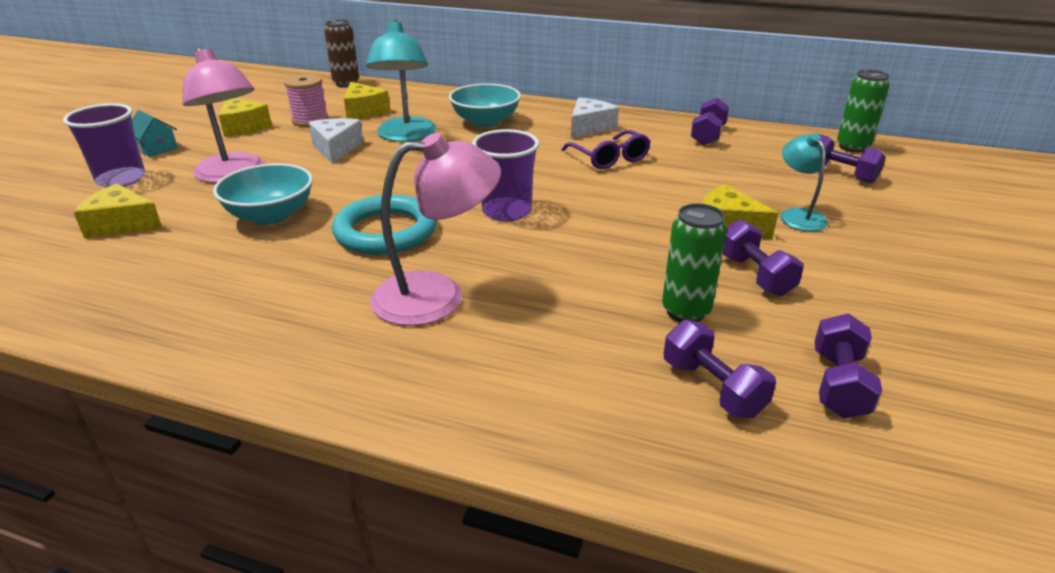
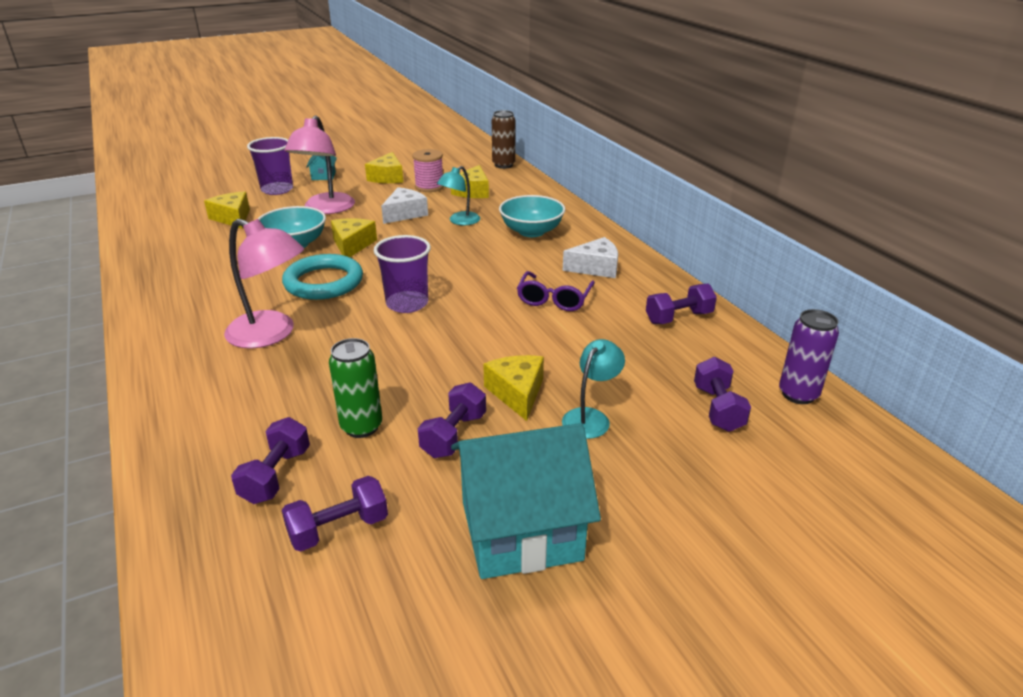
camera: 45 degrees right, 0 degrees up
(341, 191) = (352, 245): none -> yellow cheese
(406, 136) = (460, 221): turquoise lamp -> turquoise lamp, size x0.60
(852, 147) = (798, 394): green can -> purple can
(918, 301) = (520, 530): none -> turquoise house

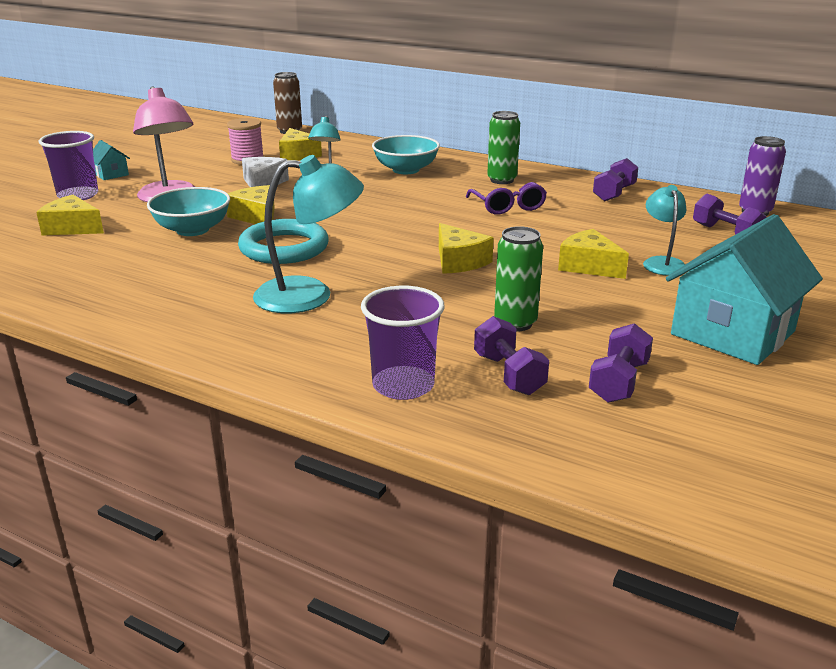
camera: 35 degrees left, 5 degrees down
(271, 334) = (310, 295): pink lamp -> turquoise lamp
(387, 177) = (188, 162): yellow cheese -> yellow cheese (459, 261)
(407, 304) = (394, 241): purple cup -> purple cup (403, 385)
(454, 435) = (592, 303): purple dumbbell -> none
(595, 268) = (502, 180): white cheese -> green can

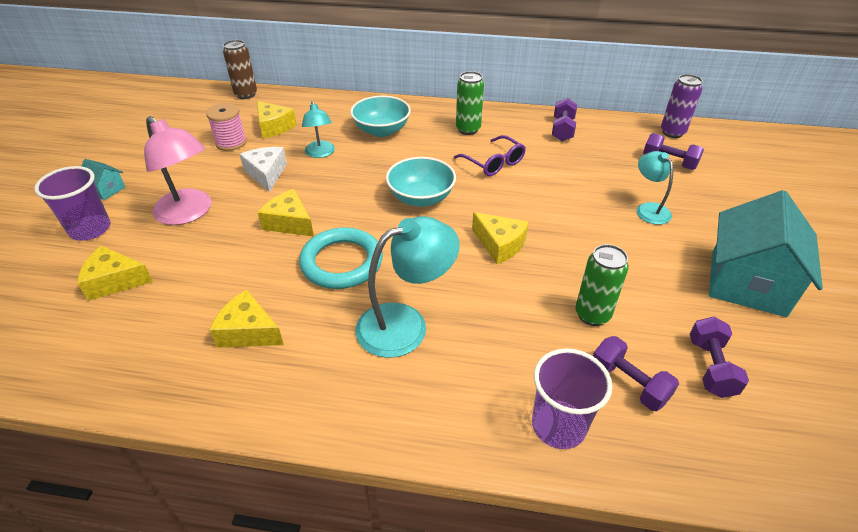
camera: 20 degrees left, 15 degrees up
(192, 230) = (240, 256): turquoise bowl -> turquoise bowl (421, 198)
(589, 266) = (600, 226): yellow cheese -> yellow cheese (248, 331)

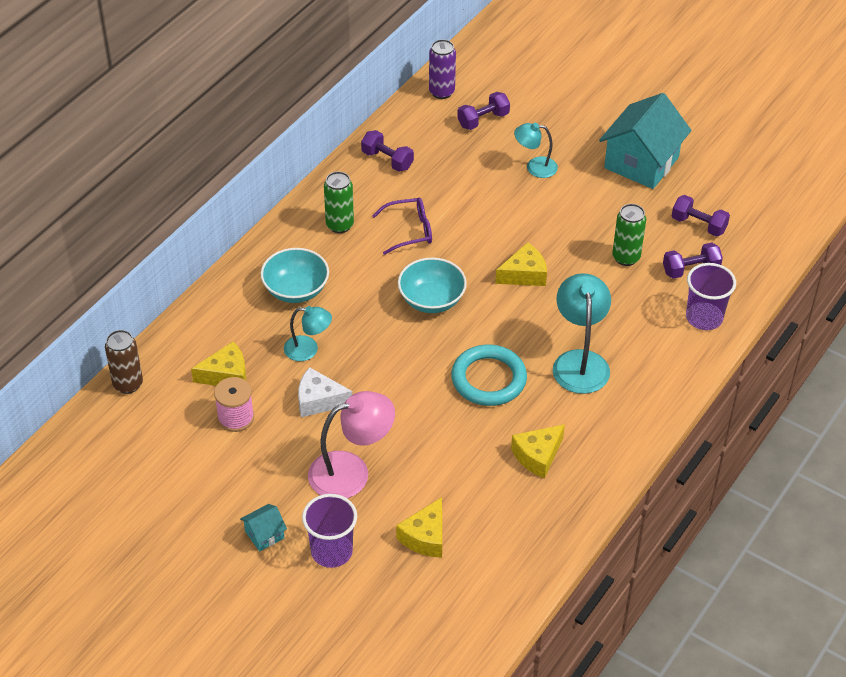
camera: 65 degrees left, 5 degrees up
(289, 223) = (412, 400): yellow cheese -> none
(747, 283) = (641, 163): turquoise house -> turquoise house turned 75 degrees clockwise

